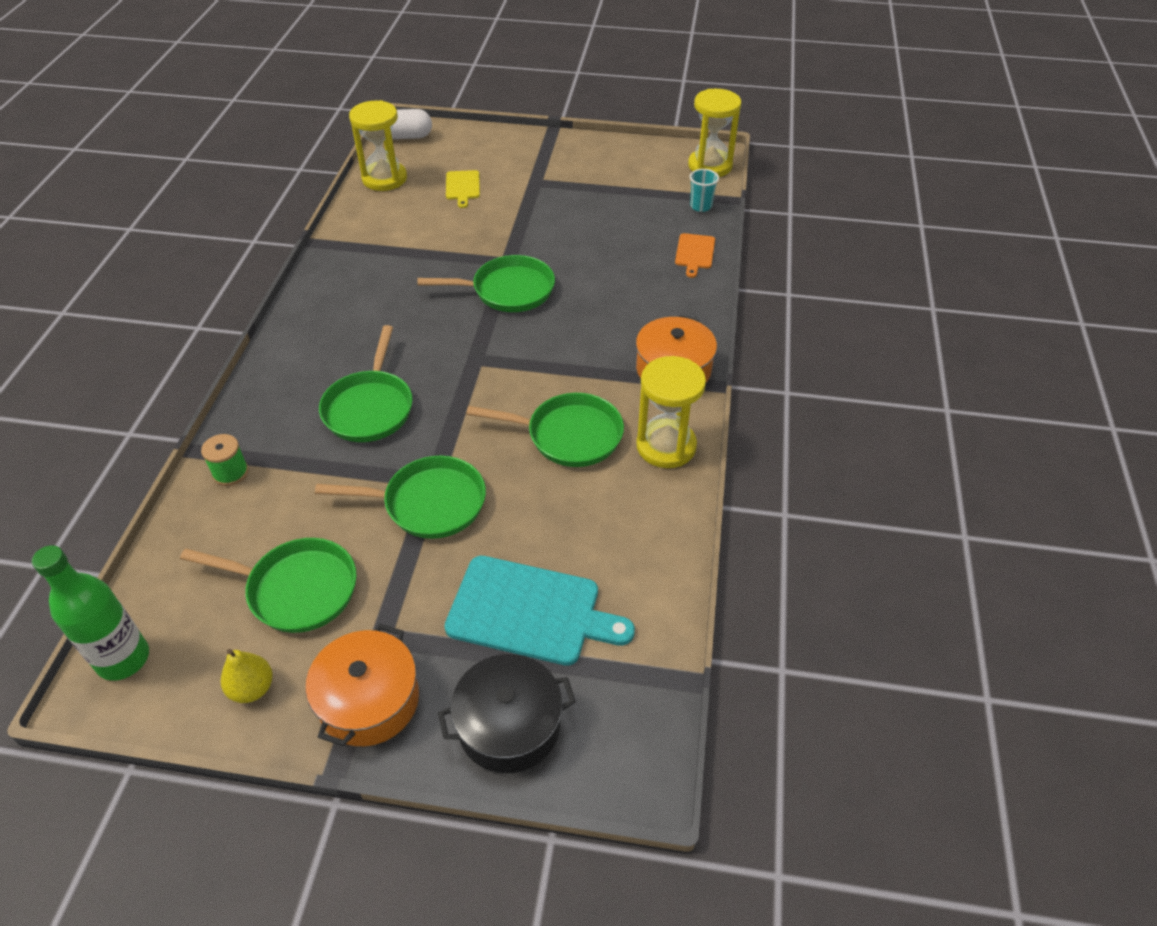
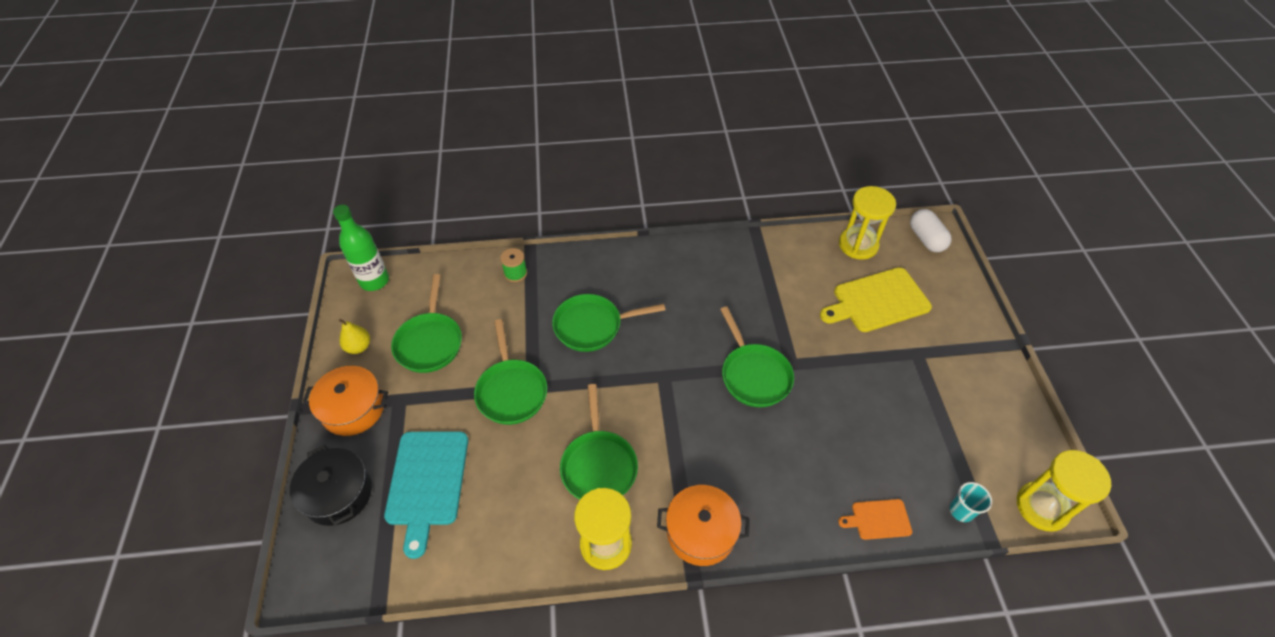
camera: 75 degrees right, 5 degrees up
(463, 187) = (877, 301): yellow cutting board -> yellow cutting board, size x1.91

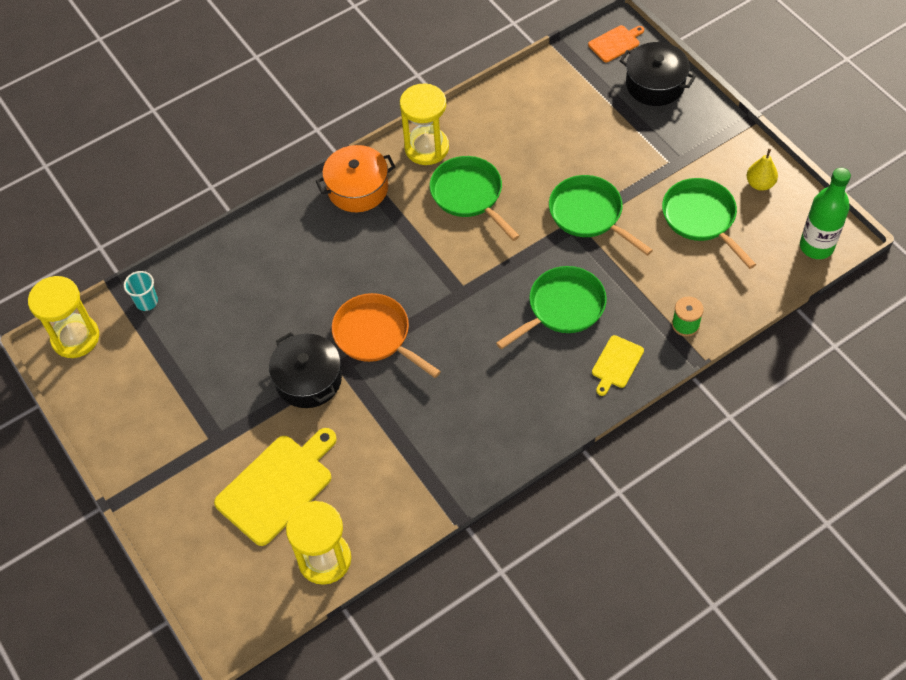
camera: 155 degrees right, 5 degrees up
(353, 409) = (708, 138): orange pot -> none
(427, 482) = (595, 121): turquoise cutting board -> none
(584, 271) = (616, 364): none -> yellow cutting board
(753, 374) = (376, 336): green pan -> orange pan
(825, 365) = (308, 379): none -> black pot
(878, 519) = (216, 263): orange cutting board -> orange cutting board (615, 43)
(926, 239) = (242, 614): white capsule -> none

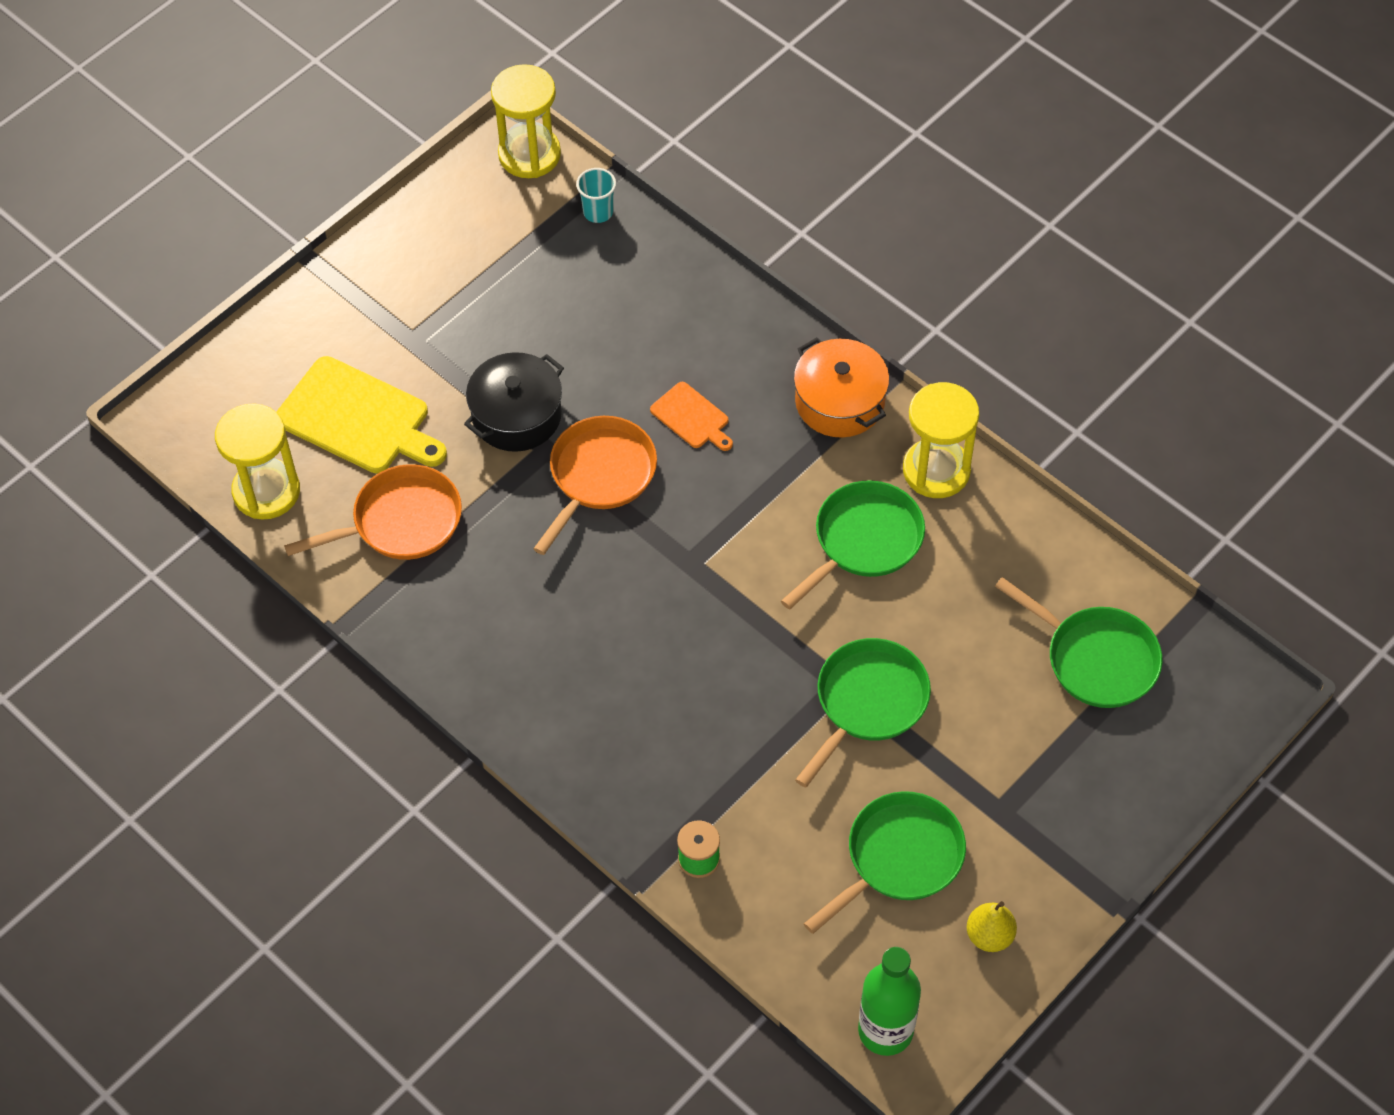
camera: 75 degrees right, 0 degrees up
(378, 468) = (400, 522): none -> orange pan
(562, 308) = (693, 693): green pan -> green pan (1095, 658)
(615, 43) = (1224, 689): orange cutting board -> orange cutting board (692, 417)
(616, 364) = (613, 777): yellow cutting board -> none
(655, 84) = (1153, 758): black pot -> none

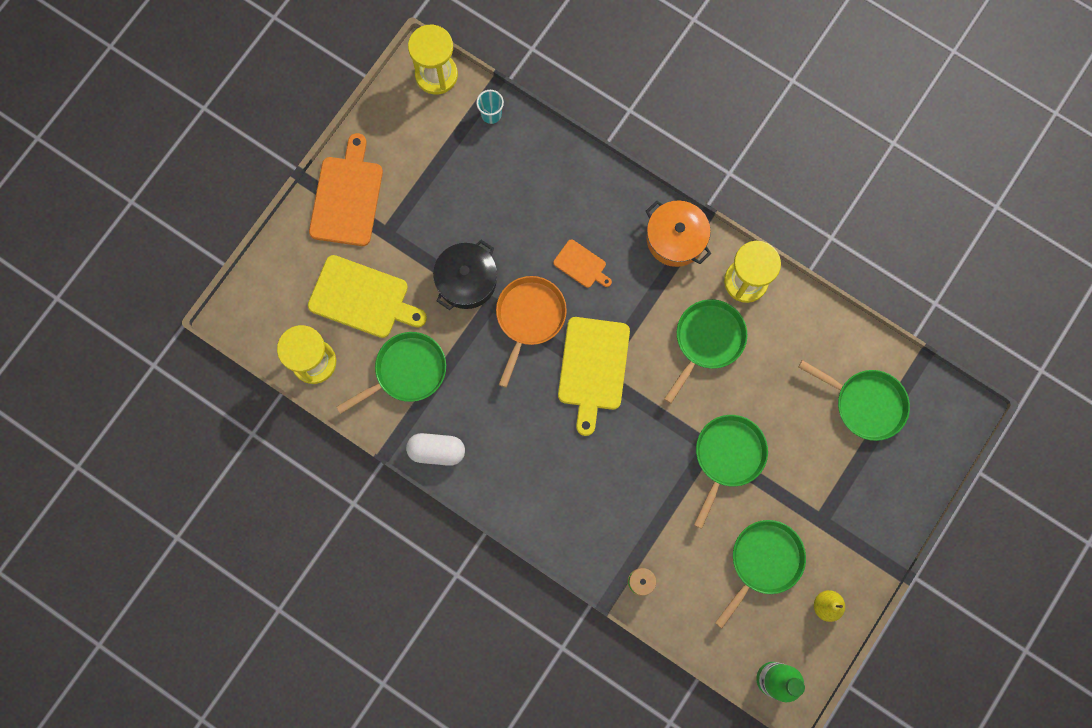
camera: 10 degrees left, 20 degrees up
(365, 288) = (347, 197): none -> orange cutting board
(400, 522) = (406, 371): orange pan -> green pan
(422, 633) = (437, 451): none -> white capsule
(682, 555) = (593, 368): none -> yellow cutting board

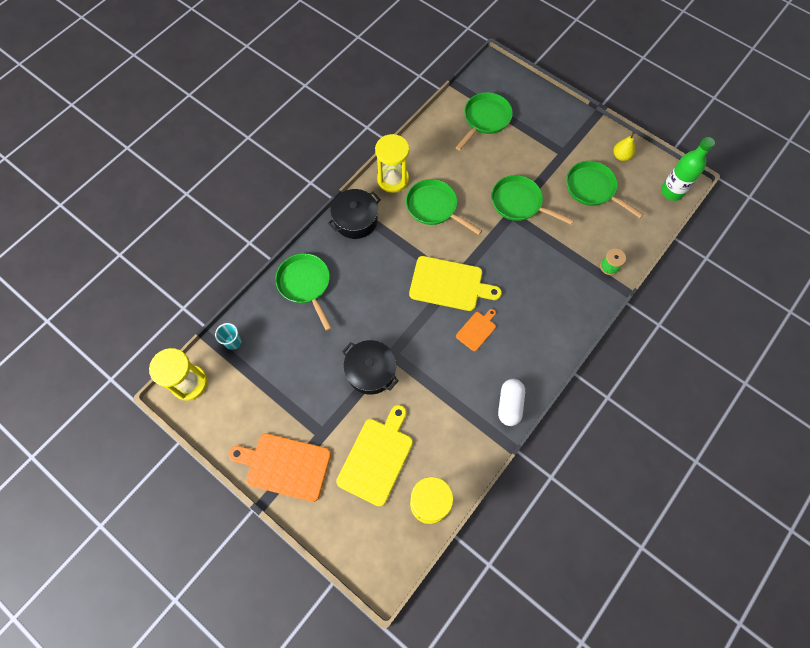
camera: 85 degrees left, 10 degrees down
(406, 371) = (443, 425): green pan -> green pan (305, 285)
(529, 318) = (406, 326): orange pan -> none
(581, 265) = (368, 285): orange cutting board -> orange cutting board (477, 330)
(675, 239) = (355, 220): orange pot -> black pot

